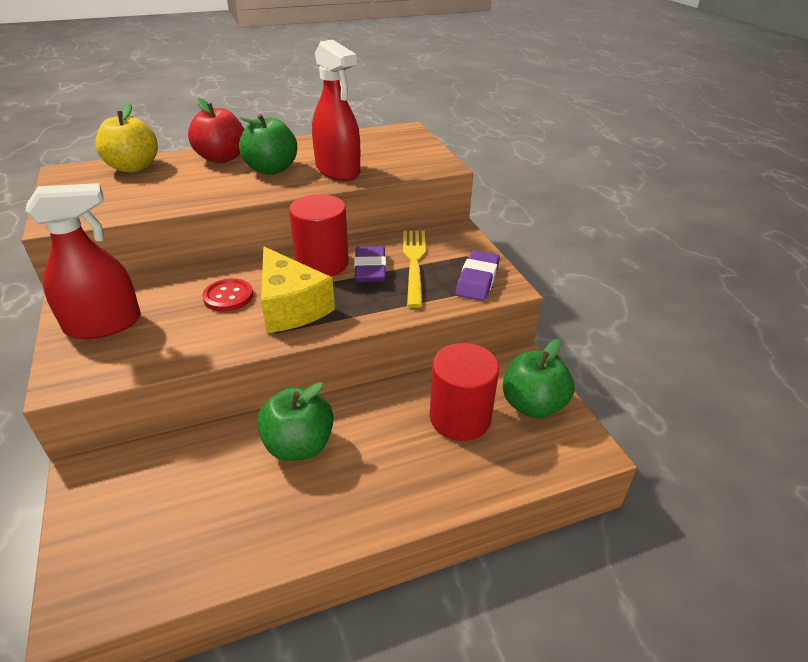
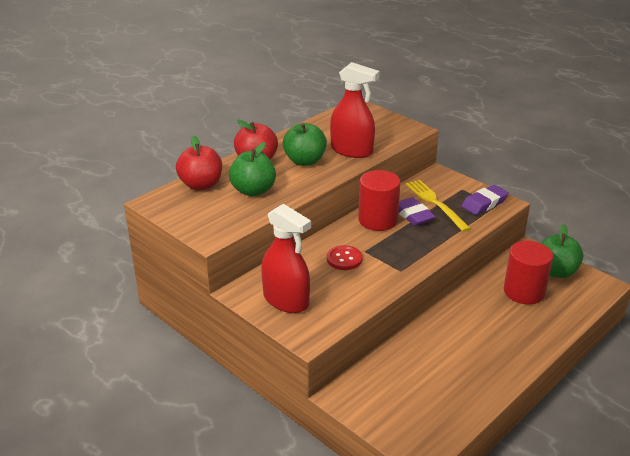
camera: 25 degrees left, 5 degrees down
(104, 324) = (286, 300): red spray bottle -> red spray bottle turned 90 degrees clockwise
(133, 167) = (201, 185): yellow apple -> red apple
(291, 307) = (392, 253): yellow cheese -> none
(299, 445) = (450, 337): green apple -> green apple (253, 191)
(477, 280) = (484, 203): purple eraser -> purple eraser turned 60 degrees clockwise

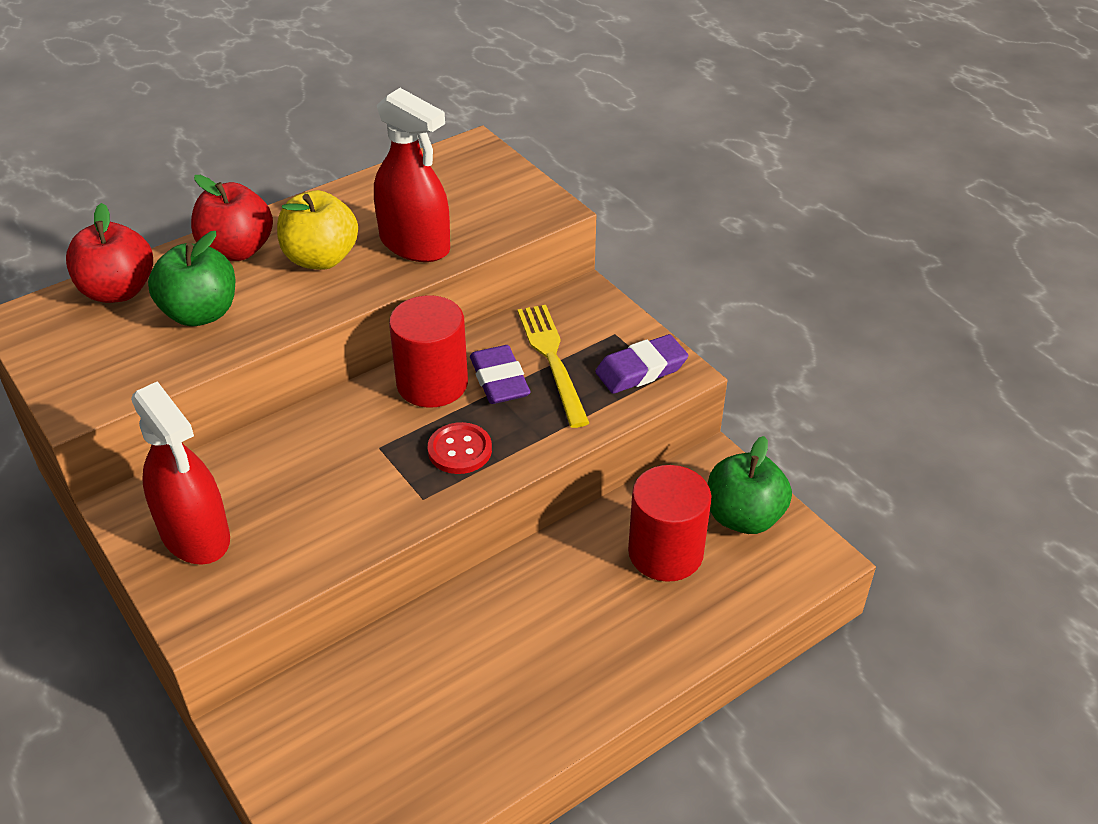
camera: 10 degrees right, 10 degrees up
(304, 161) = (321, 259): green apple -> yellow apple
(344, 259) = (335, 460): red button -> red button (460, 450)

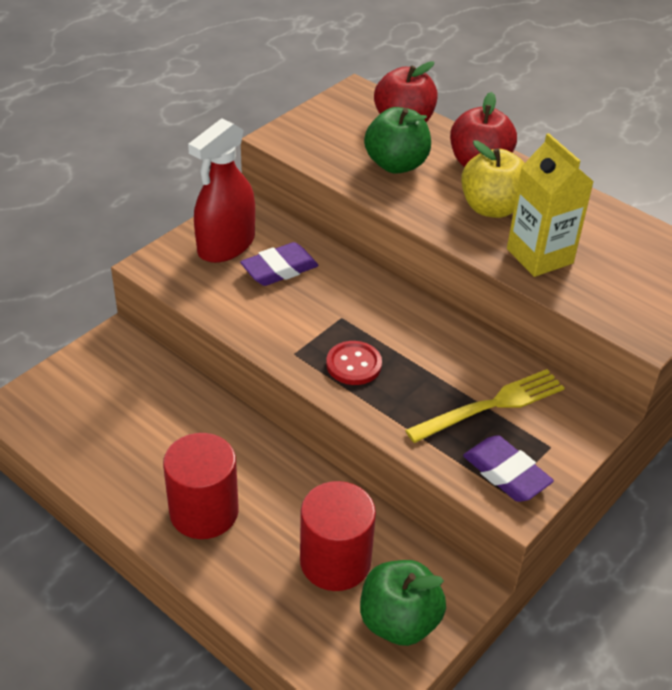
camera: 75 degrees right, 0 degrees up
(415, 244) = (539, 256): red spray bottle -> yellow carton
(432, 383) = (426, 333): red cylinder -> red cylinder (204, 512)
(499, 380) = (448, 374): purple eraser -> purple eraser (279, 269)

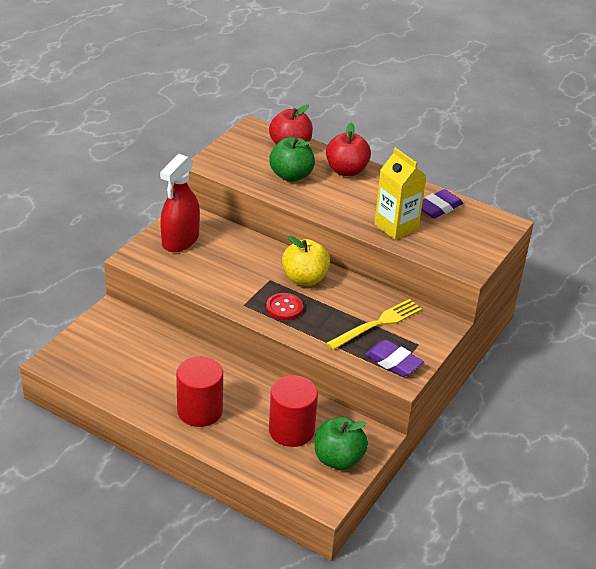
camera: 10 degrees left, 5 degrees down
(279, 269) = (221, 253): purple eraser -> purple eraser (438, 208)
(491, 208) = (360, 199): yellow apple -> yellow apple (304, 279)

